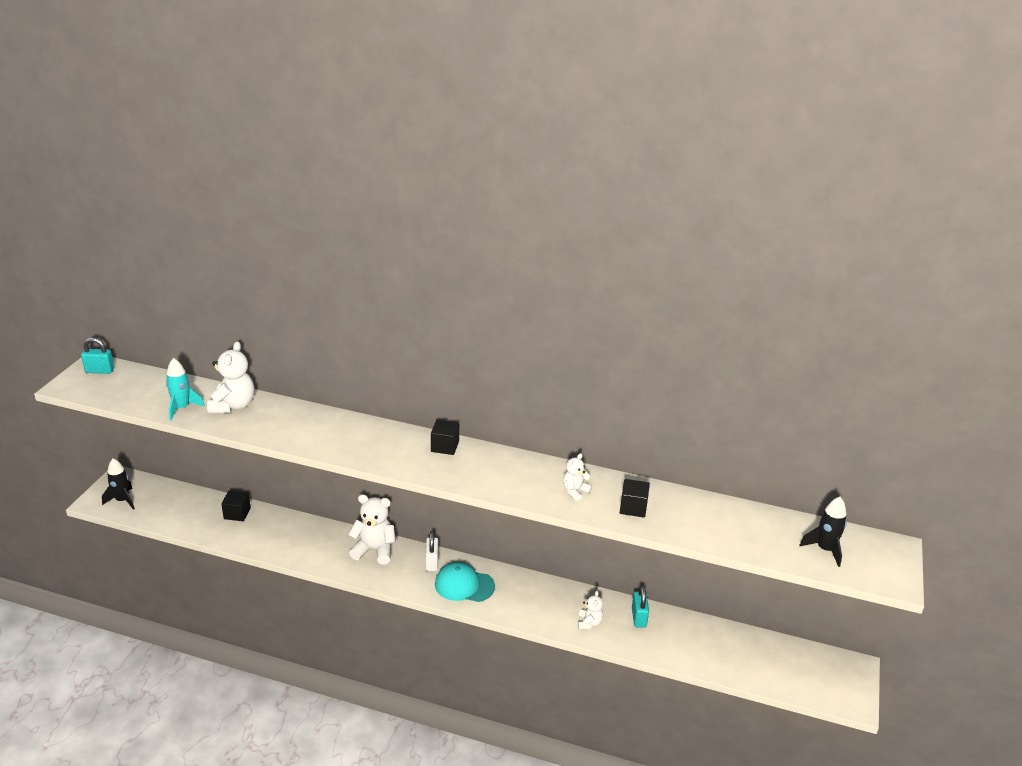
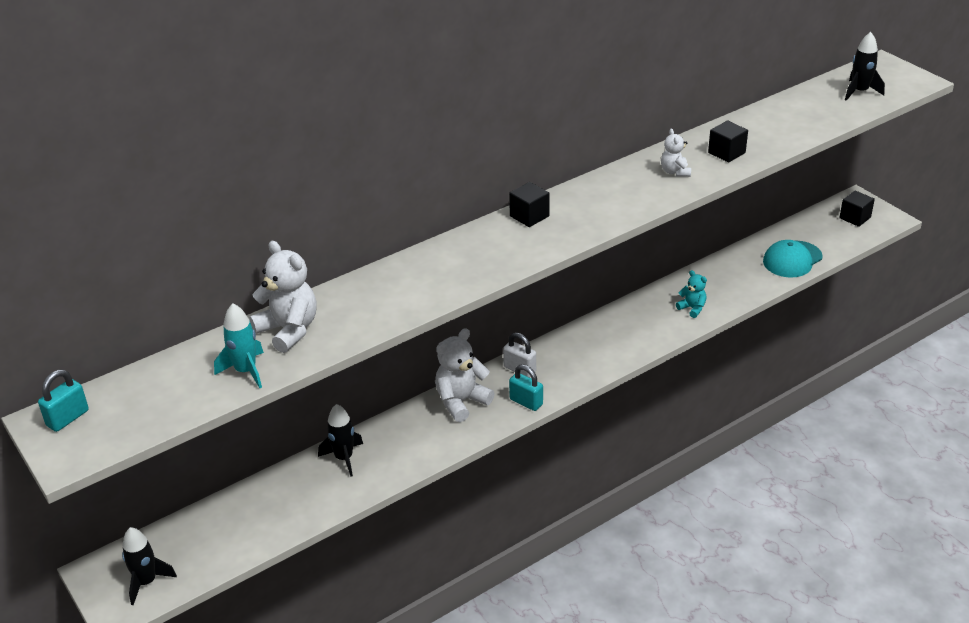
camera: 50 degrees left, 5 degrees up
(237, 513) = (287, 485): black cube -> black cube (855, 218)
(279, 524) = (344, 458): none -> black rocket
(464, 585) = (573, 362): turquoise cap -> turquoise cap (792, 259)
(589, 623) = (692, 308): white teddy bear -> turquoise teddy bear
(638, 617) = (710, 278): turquoise padlock -> turquoise padlock (526, 402)

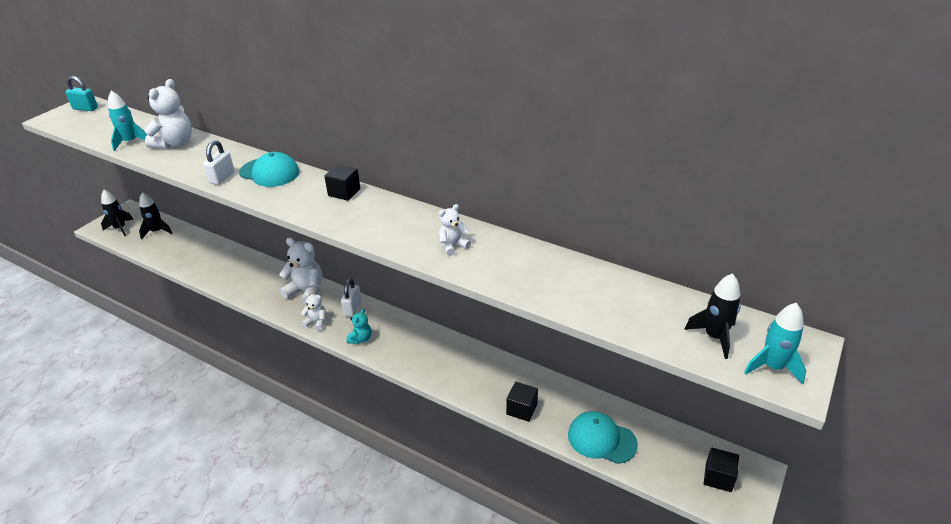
camera: 65 degrees right, 0 degrees up
(344, 458) = (235, 261): black rocket -> black rocket (157, 231)
(424, 297) = (222, 177): none -> white padlock
(441, 260) = (269, 172): none -> turquoise cap
(526, 402) = (316, 322): turquoise padlock -> white teddy bear
(692, 308) = (479, 385): turquoise teddy bear -> turquoise teddy bear (360, 339)
(726, 153) = (507, 268): black cube -> black cube (521, 409)
(899, 82) = (772, 367): none -> turquoise rocket

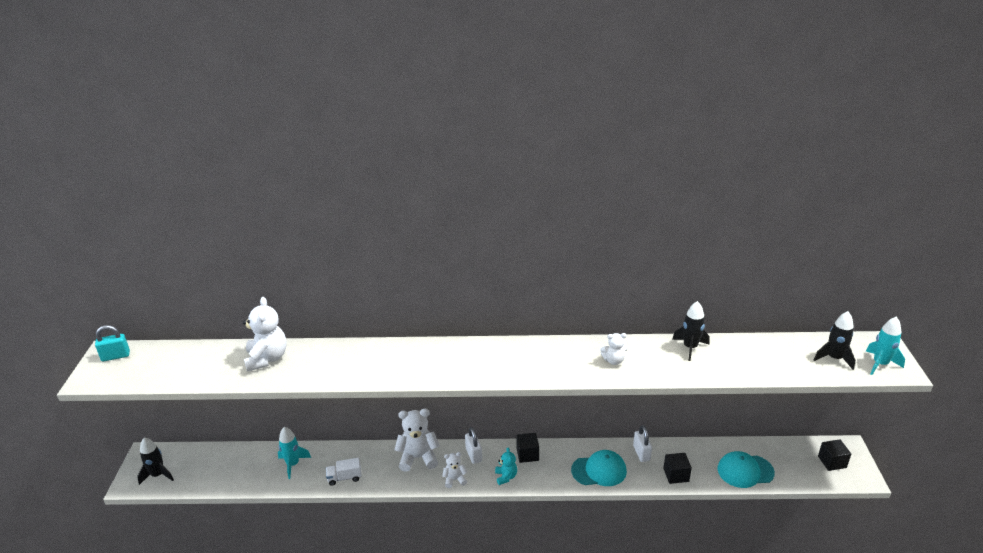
camera: 30 degrees left, 5 degrees down
(130, 142) = (218, 373): turquoise rocket -> turquoise rocket (293, 464)
(157, 231) = (205, 462): black rocket -> black rocket (690, 347)
(222, 177) = (358, 374): white padlock -> white padlock (641, 453)
(236, 284) = (344, 477): none -> white truck
(269, 172) = (395, 354): turquoise cap -> turquoise cap (599, 470)
(344, 192) = (481, 349): black cube -> black cube (527, 454)
(453, 246) = (613, 361): white teddy bear -> white teddy bear turned 120 degrees counterclockwise

